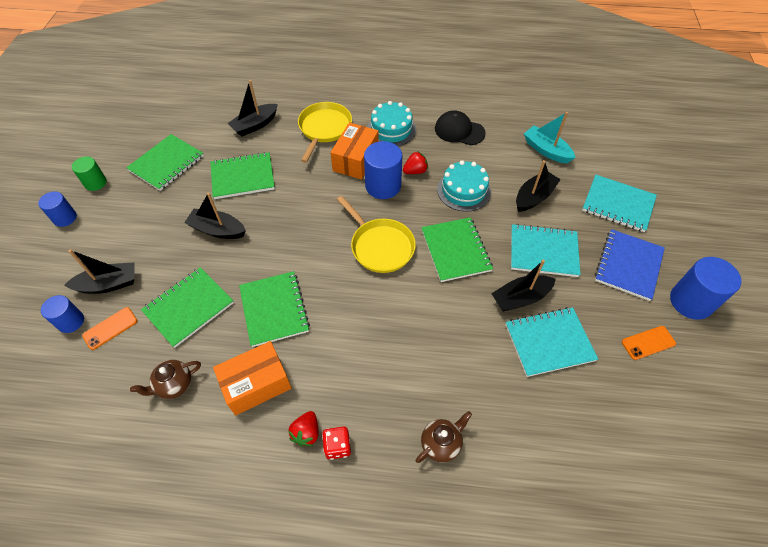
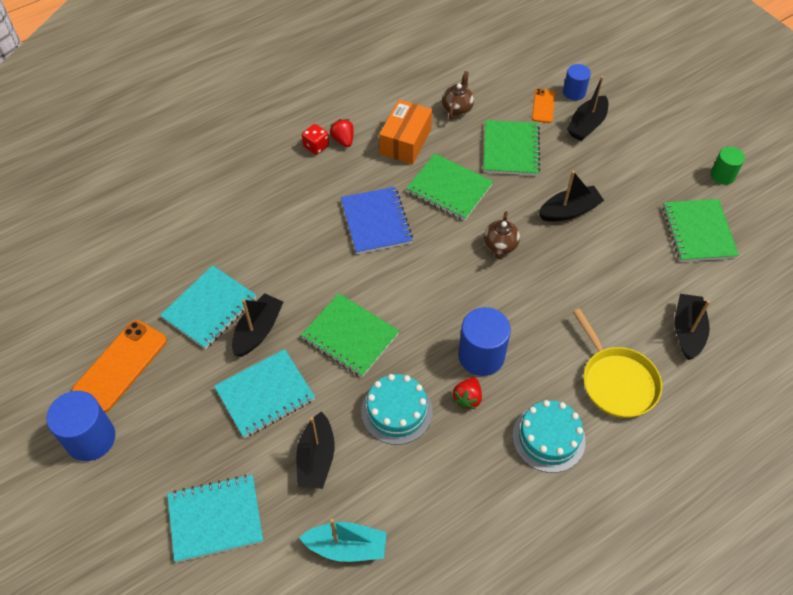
camera: 140 degrees right, 0 degrees up
(65, 218) = (694, 138): blue cylinder -> none
(243, 177) = (617, 268): green notebook -> none
(355, 160) = (540, 366): orange box -> none
(380, 246) = (420, 292): yellow pan -> none
(441, 443) = (248, 189): brown teapot -> brown teapot (500, 246)
(459, 131) = (472, 498): black cap -> none
(628, 265) = (170, 439): blue notebook -> blue notebook (376, 222)
(648, 343) = (120, 366): orange phone -> orange phone, size x1.83

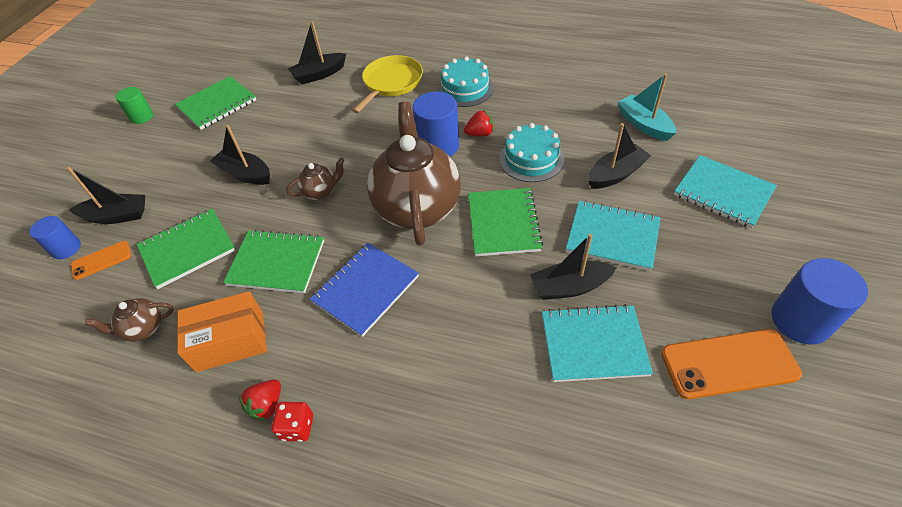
camera: 125 degrees left, 5 degrees down
(422, 294) = (417, 207): none -> brown teapot
(449, 189) = (277, 263): green notebook -> green notebook turned 75 degrees counterclockwise

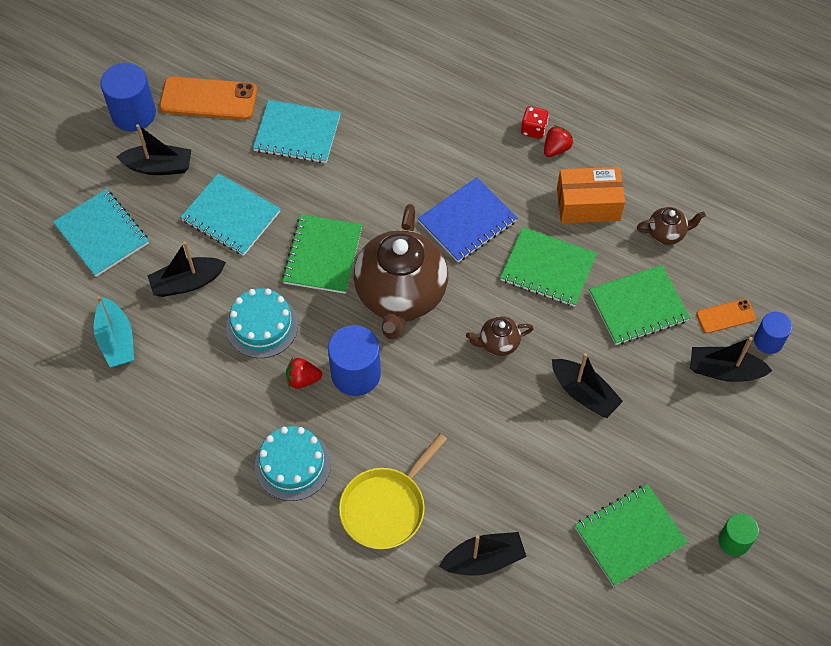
camera: 170 degrees left, 10 degrees up
(569, 287) = (292, 181): black boat -> black boat (159, 167)

